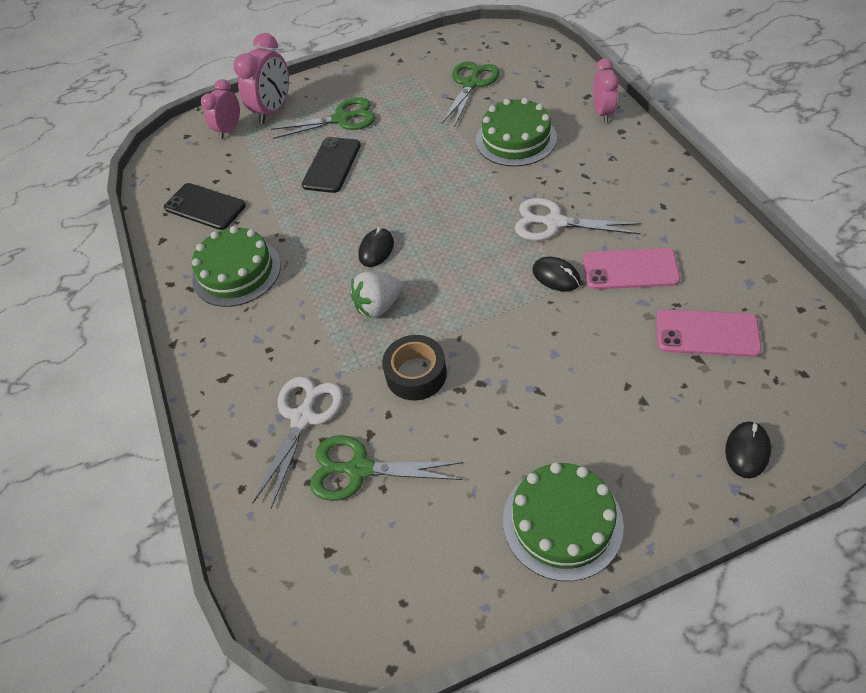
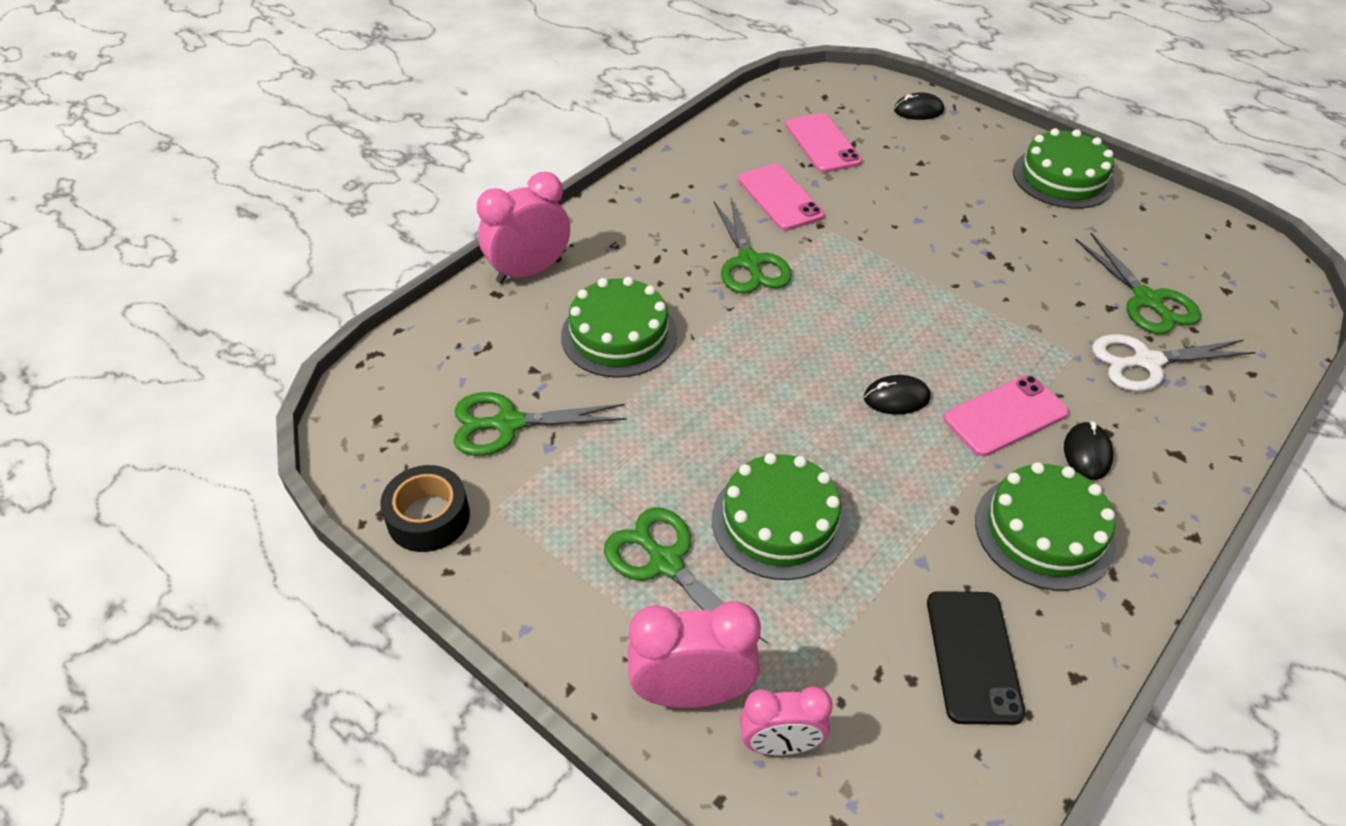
camera: 125 degrees left, 5 degrees down
(322, 299) = (1005, 416): none -> pink phone
(332, 165) = (779, 521): black phone -> green cake
(378, 306) = (971, 361): white strawberry -> none
(416, 374) = (1022, 300): black tape -> black tape (428, 517)
(554, 222) = (749, 262): white scissors -> green scissors
(556, 276) = (825, 242): black mouse -> black mouse (1087, 453)
(602, 113) = (529, 271): pink clock -> pink clock, size x1.51

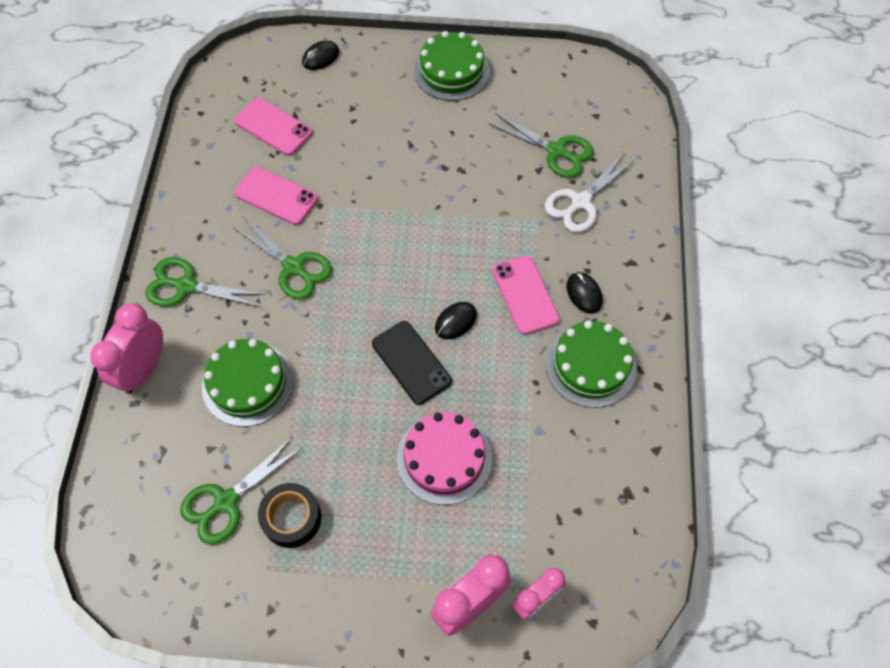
camera: 35 degrees left, 15 degrees up
(428, 517) = (228, 605): black tape -> black tape (292, 518)
(665, 563) = (398, 532): green scissors -> green scissors (186, 286)
(779, 521) = (444, 458): green cake -> pink cake
(973, 656) = (600, 474): black phone -> black phone (411, 362)
(1005, 416) = (525, 295): pink phone -> pink phone turned 45 degrees counterclockwise

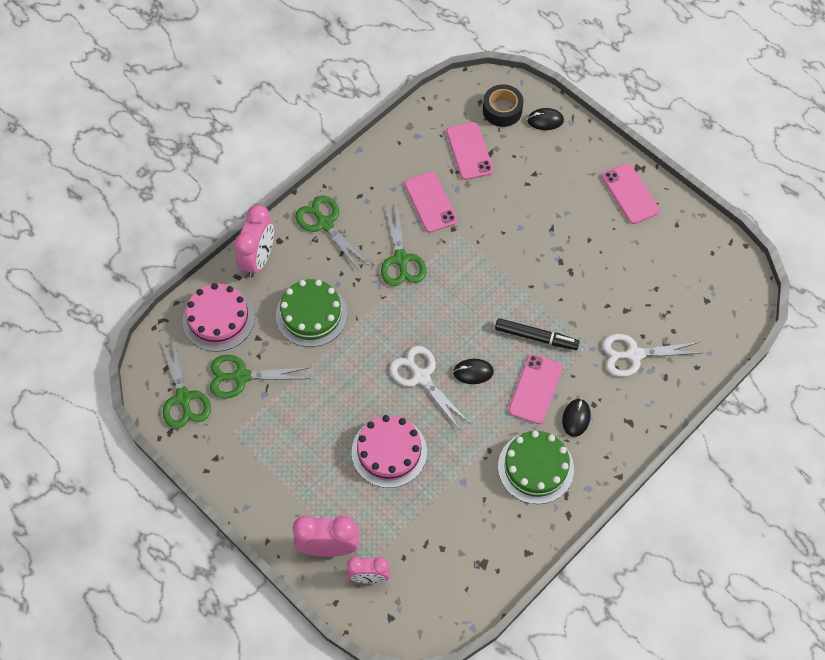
camera: 40 degrees right, 0 degrees up
(143, 369) = (258, 259): pink clock -> pink clock turned 135 degrees clockwise
(150, 461) = (218, 319): none -> pink cake
(292, 518) = (270, 416): black tape -> black tape (502, 110)
(411, 362) = (421, 377): black phone -> white scissors
(451, 71) = (630, 194): green cake -> pink phone
(483, 248) = (536, 337): none -> black marker
(556, 151) = (651, 306): green scissors -> green scissors (183, 398)

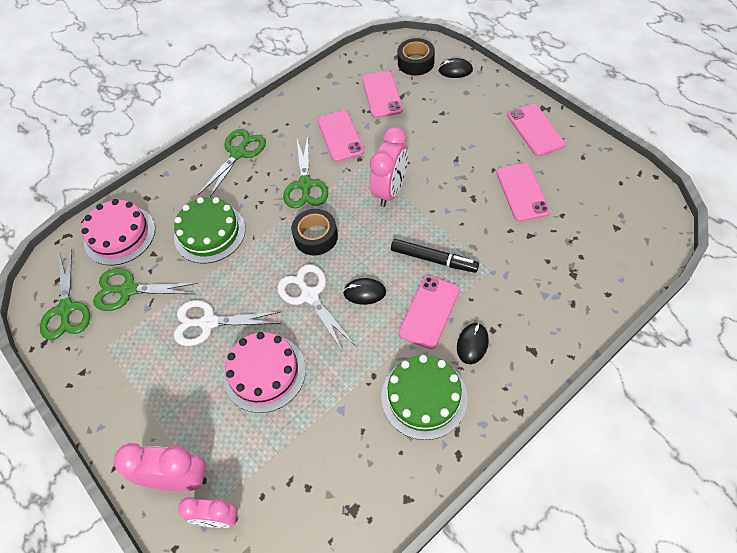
camera: 10 degrees right, 5 degrees down
(258, 259) = (170, 183): pink clock -> pink clock (390, 191)
(325, 224) = (238, 153): green scissors -> green scissors turned 60 degrees clockwise
(419, 316) = (316, 237): none -> black tape
(618, 264) = (522, 192): none -> pink phone
(634, 354) = (538, 279): white scissors -> white scissors (209, 323)

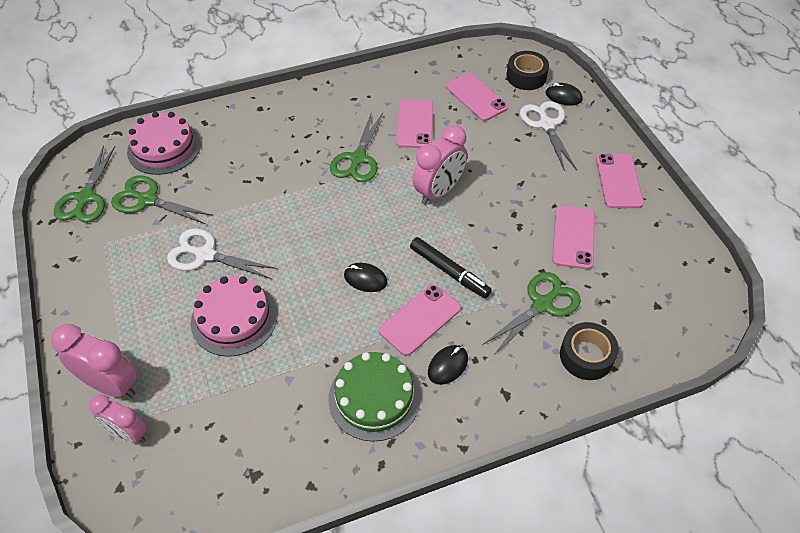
camera: 15 degrees right, 5 degrees down
(210, 233) = (246, 173): green cake -> none
(238, 153) = (308, 109): green scissors -> green scissors (542, 304)
(310, 296) = (311, 263): white scissors -> white scissors (546, 125)
(316, 237) = (344, 211): black tape -> black tape (586, 356)
(382, 95) = (476, 97): pink phone -> pink phone turned 45 degrees counterclockwise

